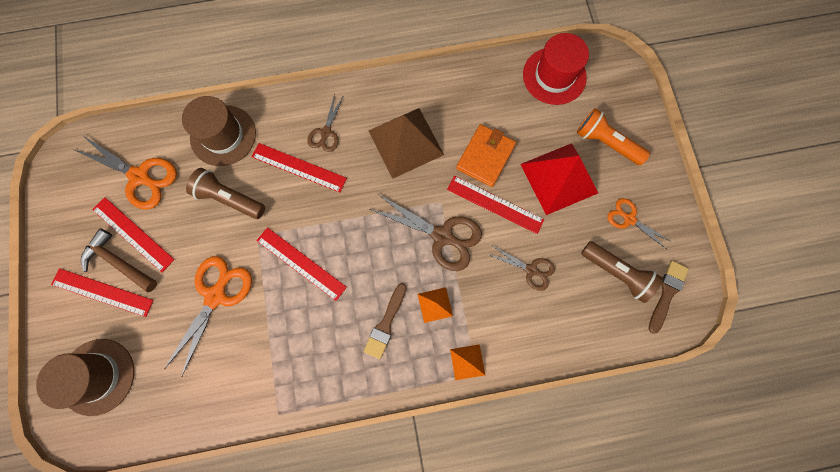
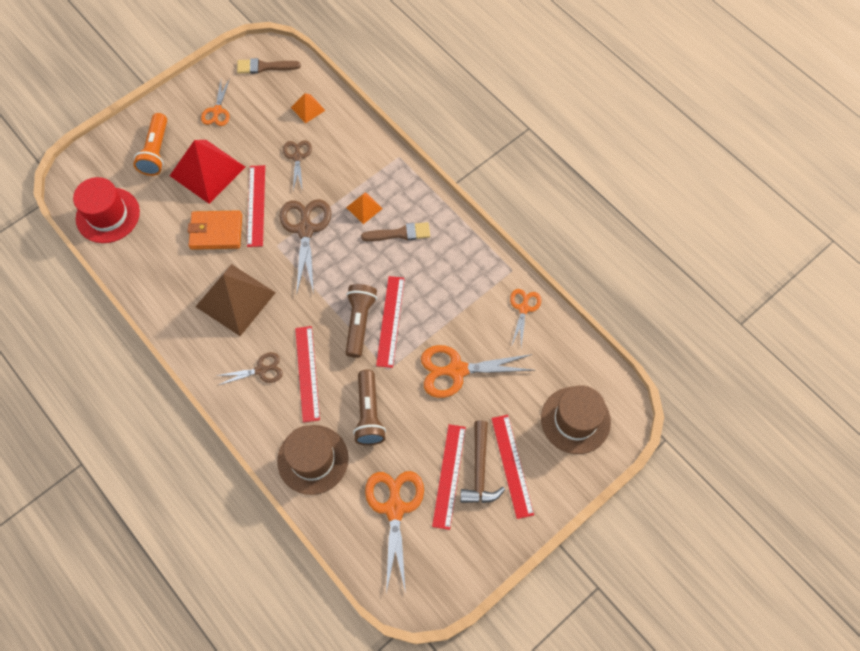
camera: 120 degrees left, 10 degrees down
(231, 399) = (523, 308): none -> orange scissors
(467, 362) = (393, 166): orange pyramid -> orange pyramid (308, 108)
(616, 272) = (266, 102): brown flashlight -> brown flashlight (359, 322)

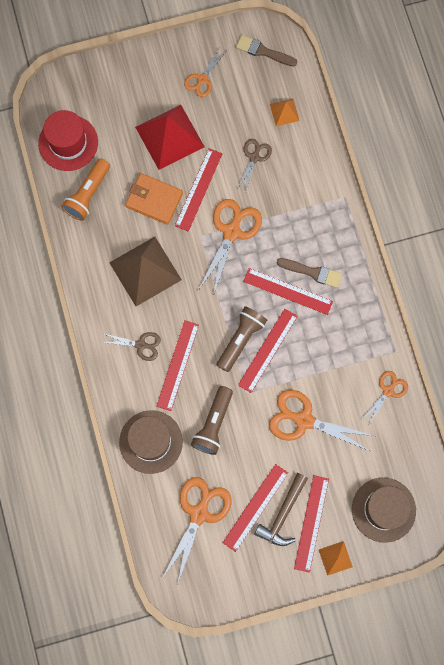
camera: 25 degrees right, 10 degrees up
(156, 151) = (133, 98): orange flashlight -> orange flashlight (88, 194)
(305, 230) = (232, 232): brown scissors -> orange scissors
(364, 208) = (292, 233): orange pyramid -> orange pyramid (335, 558)
(384, 260) = (288, 291): none -> red ruler

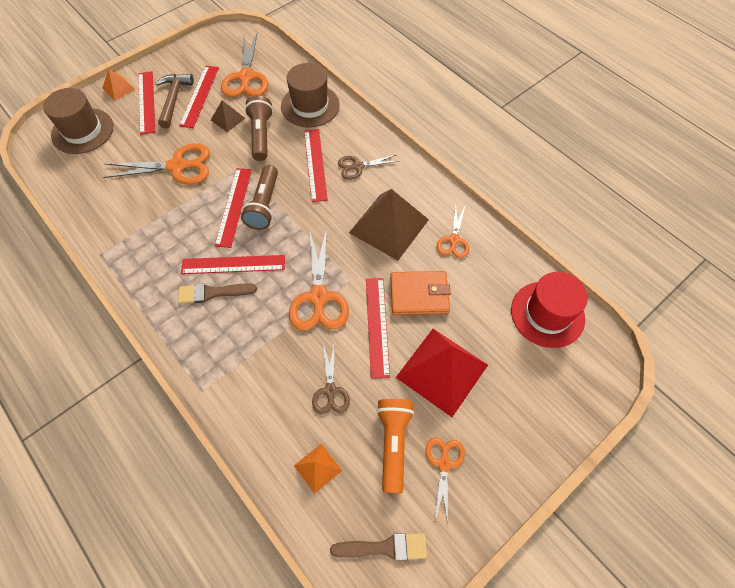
camera: 155 degrees right, 15 degrees down
(88, 194) = (490, 271): orange flashlight -> orange flashlight (393, 444)
(238, 461) = (227, 119): none -> brown pyramid
(388, 391) = (99, 217): orange scissors -> orange scissors (454, 240)

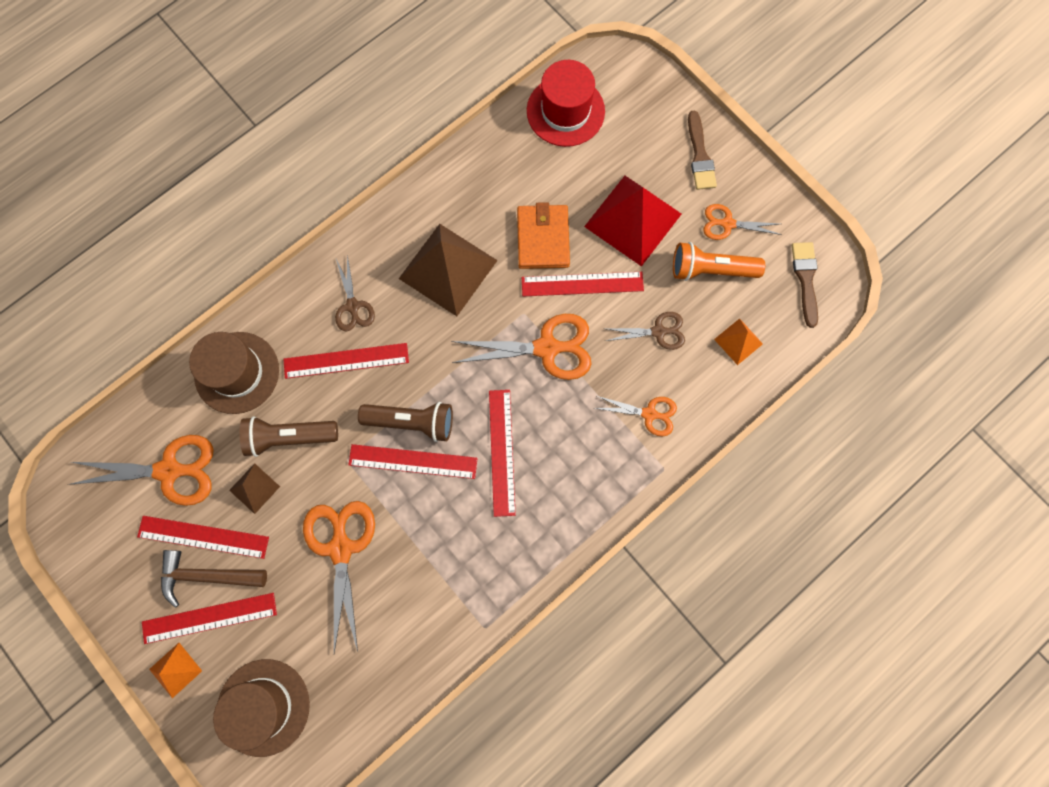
camera: 90 degrees left, 15 degrees up
(213, 293) = (541, 472): brown brush -> brown brush (700, 155)
(454, 240) = (470, 197): orange scissors -> orange scissors (649, 414)

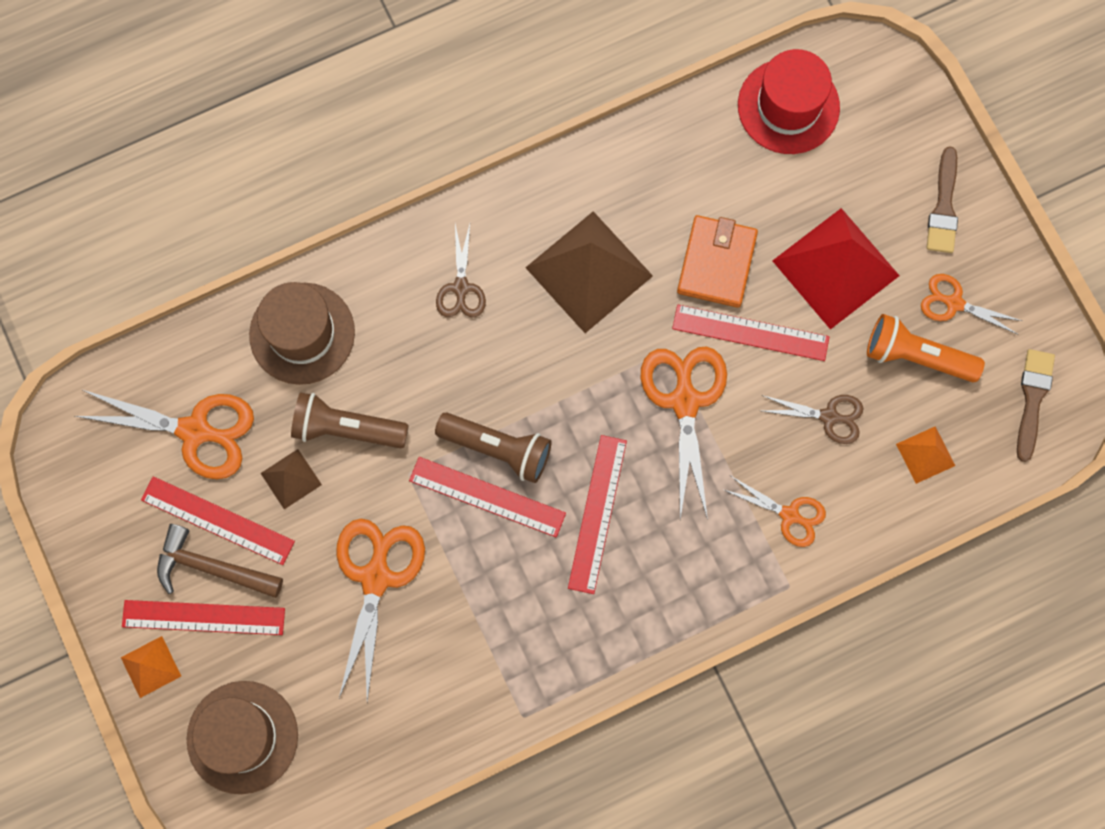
camera: 15 degrees right, 0 degrees up
(346, 360) = (437, 353): red ruler -> none
(546, 348) = (685, 401): orange scissors -> orange scissors turned 105 degrees counterclockwise

